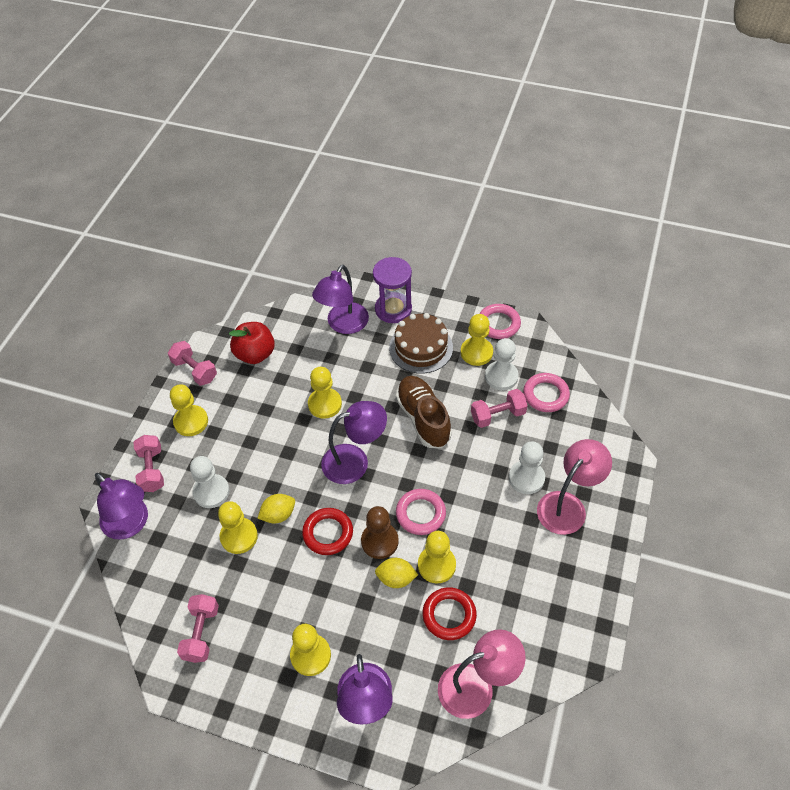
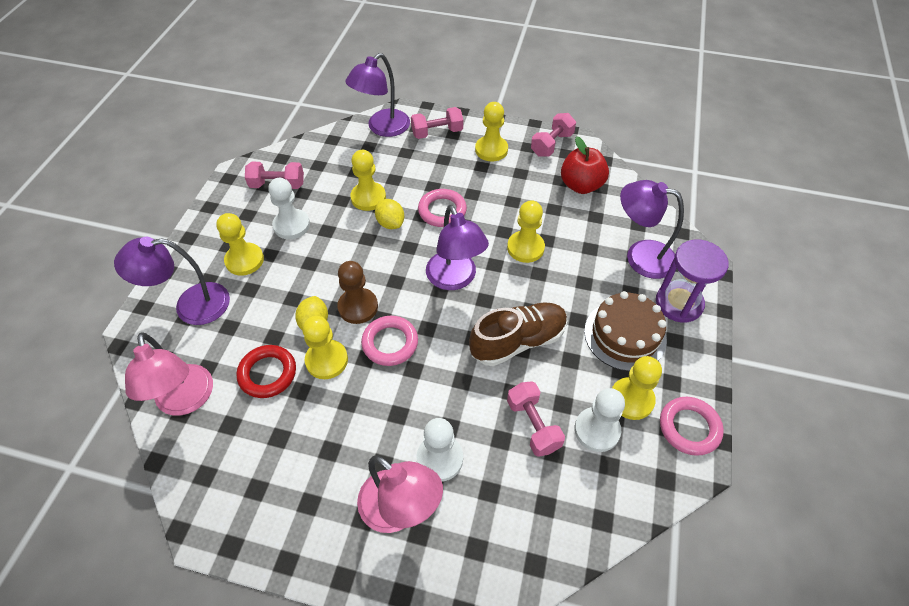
camera: 85 degrees right, 0 degrees up
(211, 492) = (415, 173): white pawn -> white pawn (291, 225)
(328, 533) = (369, 263): red ring -> none
(545, 395) = (575, 489): pink ring -> pink ring (442, 211)

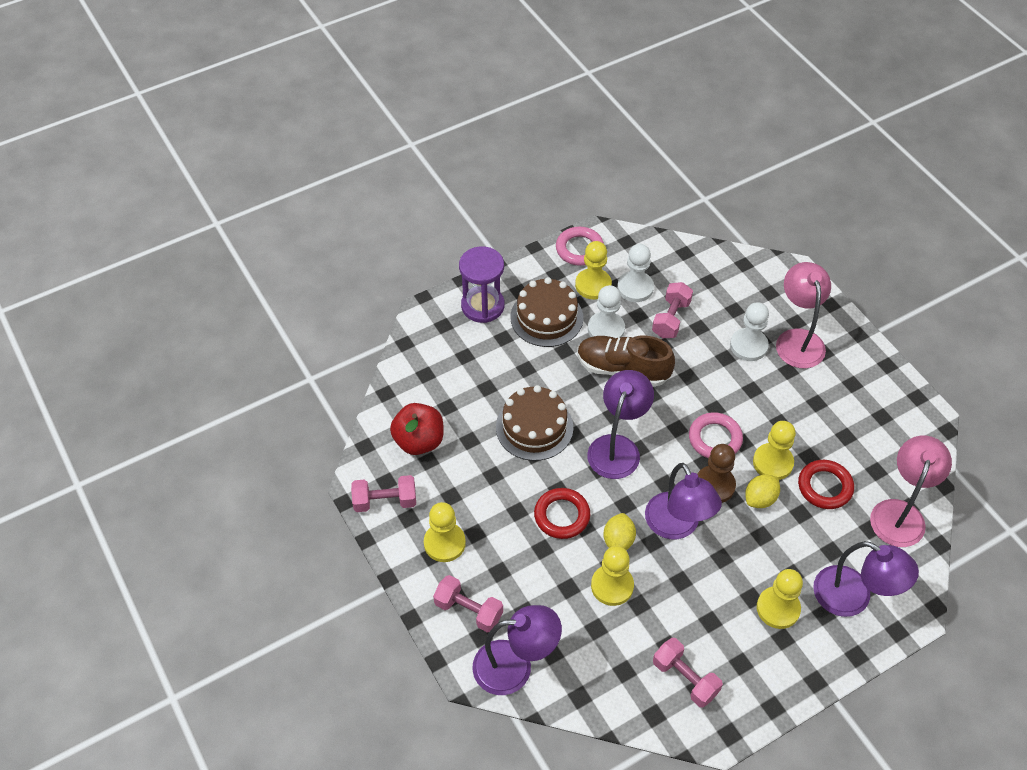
camera: 135 degrees left, 0 degrees up
(291, 225) = (708, 613): white pawn -> white pawn (606, 329)
(442, 211) = (562, 516): pink ring -> red ring
(525, 248) = (534, 427): yellow pawn -> brown cake
(640, 256) = (460, 353): purple lamp -> purple lamp (677, 526)

